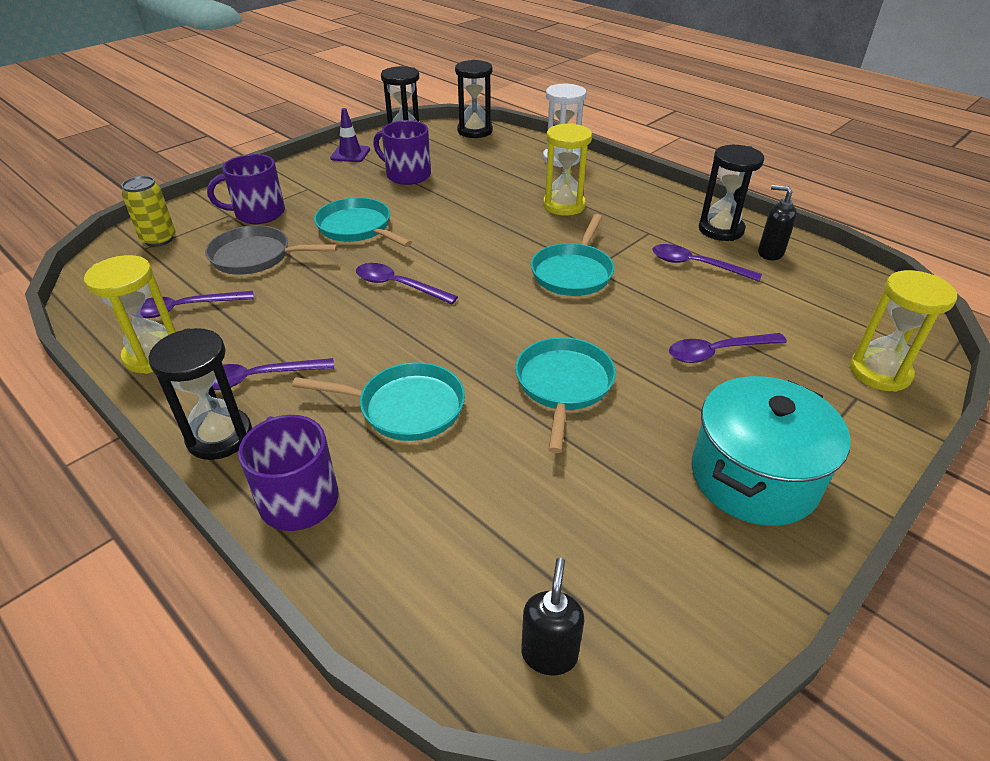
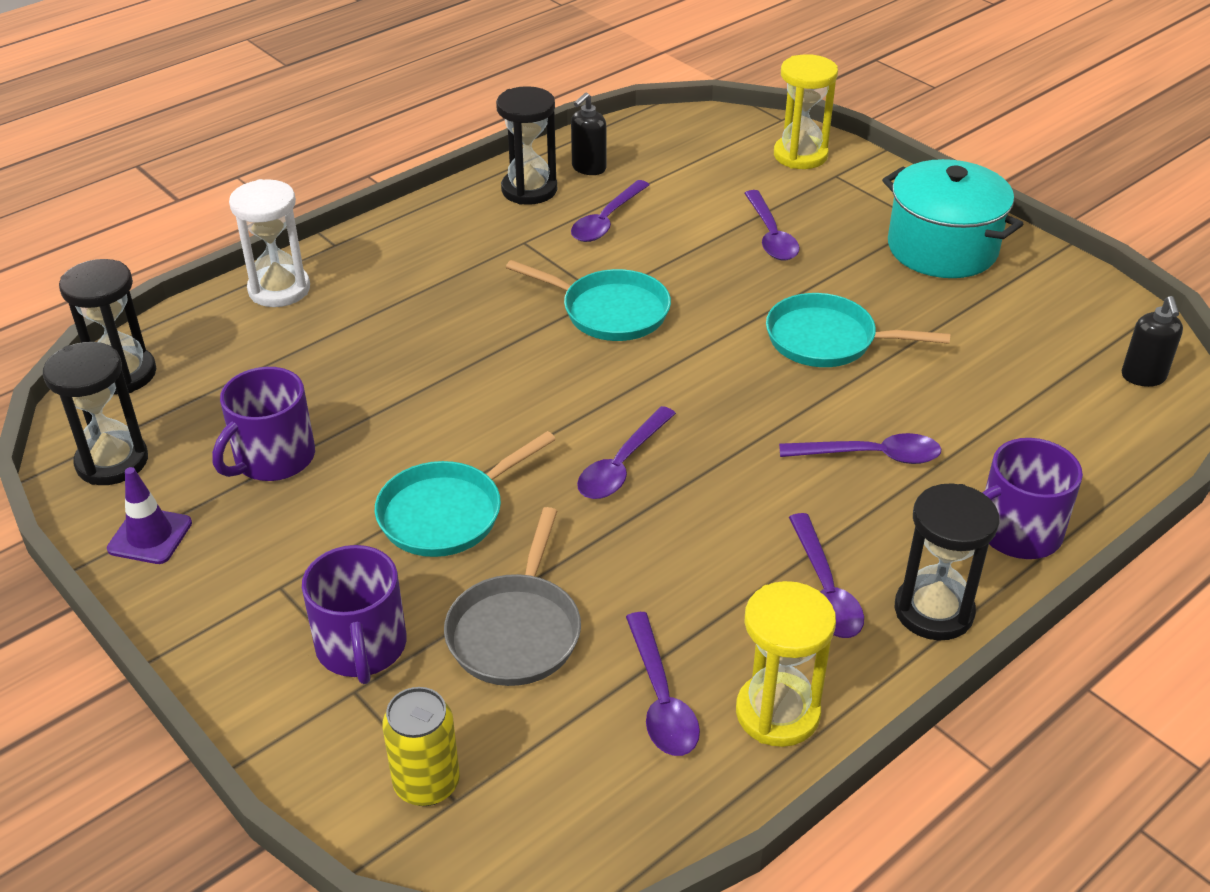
camera: 85 degrees left, 0 degrees up
(405, 407) = (870, 456): turquoise pan -> purple spoon
(549, 654) = (1143, 377): black soap dispenser -> black soap dispenser turned 105 degrees counterclockwise
(564, 205) = (432, 302): yellow hourglass -> none

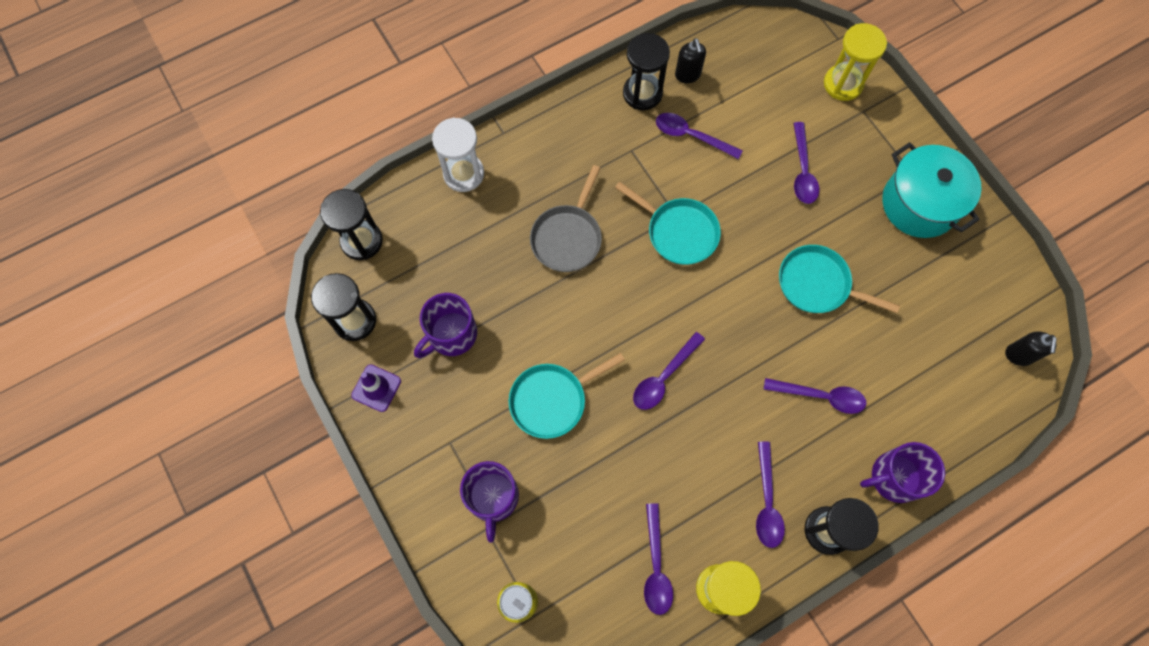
camera: 10 degrees right, 30 degrees up
(516, 630) = (581, 501): grey pan -> grey pan (567, 237)
(588, 168) = (687, 75): black soap dispenser -> black soap dispenser turned 60 degrees counterclockwise
(606, 220) = (691, 136): purple spoon -> purple spoon turned 75 degrees clockwise

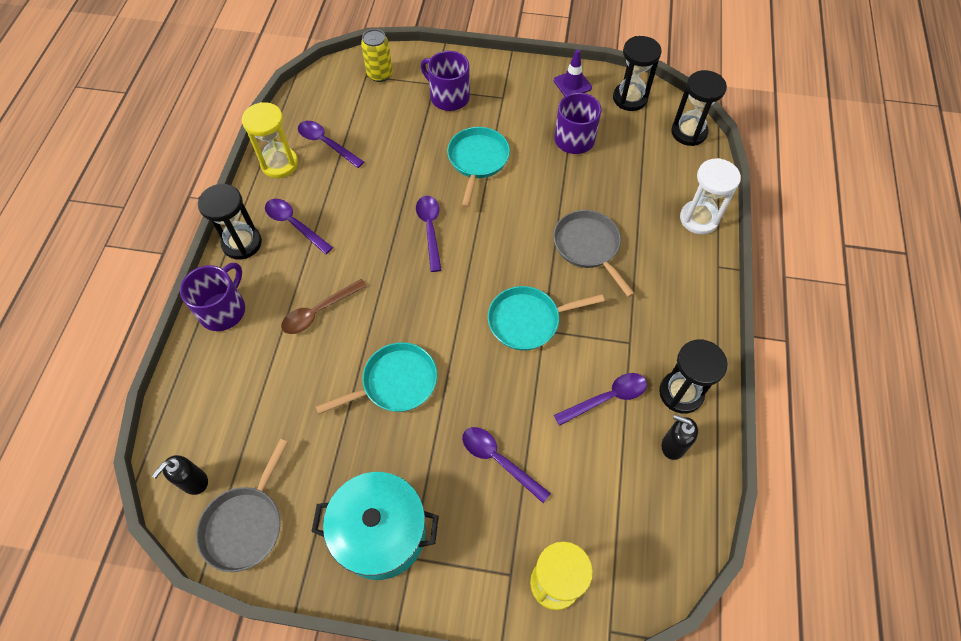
camera: 130 degrees right, 10 degrees down
(820, 396) = (319, 311): purple spoon -> brown spoon
(1003, 292) = (245, 524): none -> grey pan
(1018, 355) = (194, 482): black soap dispenser -> black soap dispenser turned 105 degrees counterclockwise

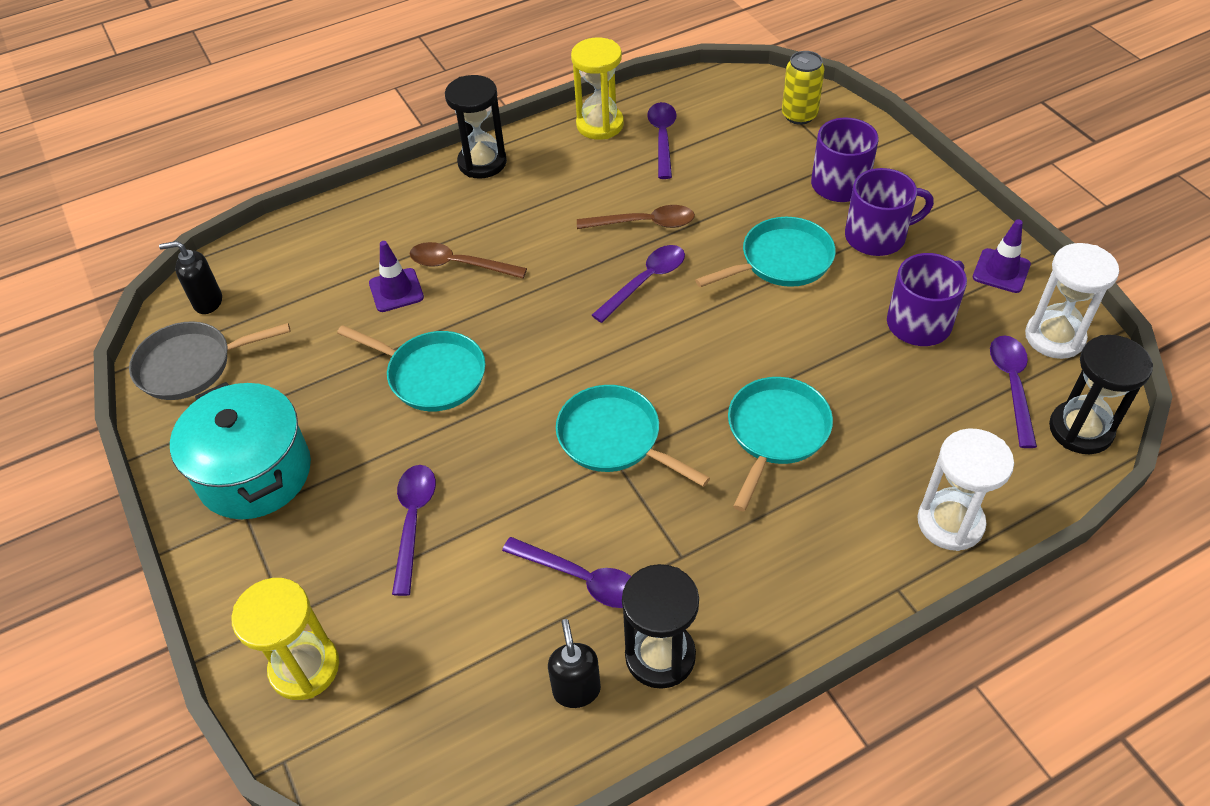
camera: 55 degrees right, 10 degrees down
(223, 309) = (398, 200): purple mug -> purple mug (877, 236)
(294, 225) = (541, 182): purple spoon -> purple spoon (1012, 386)
(304, 360) = (396, 290): none -> purple traffic cone
(385, 199) = (644, 223): none -> brown spoon
(588, 247) = (776, 433): grey pan -> turquoise pan
(630, 98) = (1054, 337): black hourglass -> white hourglass

